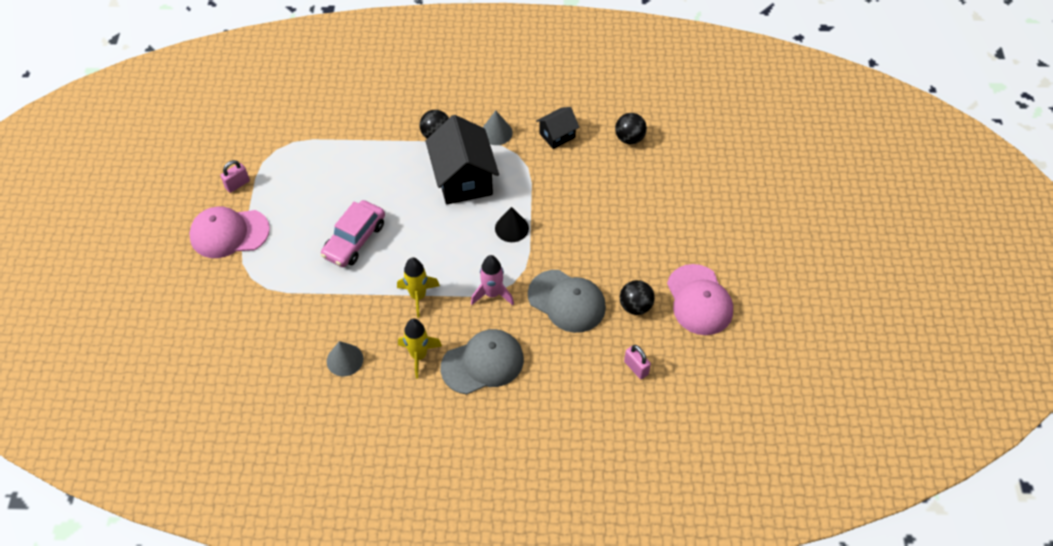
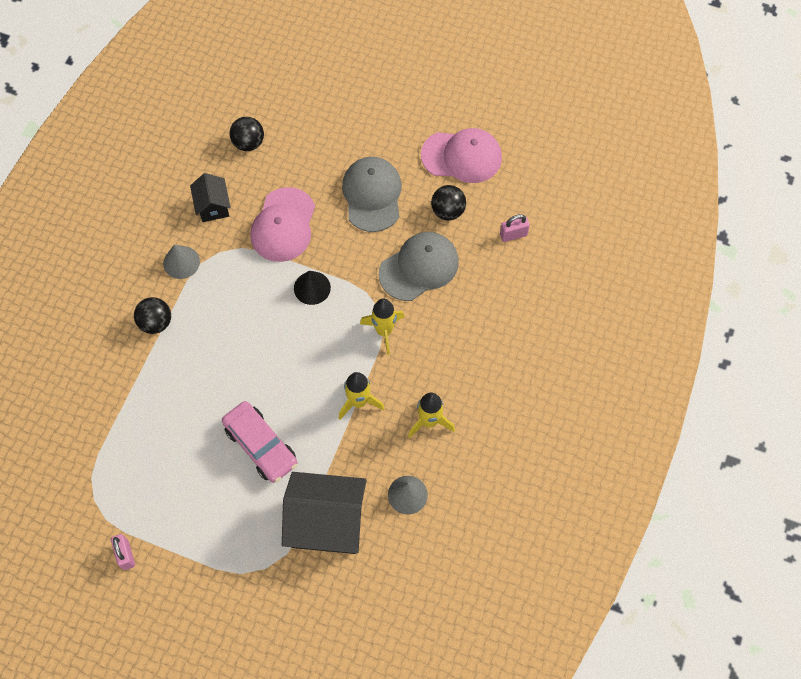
camera: 70 degrees left, 10 degrees up
(229, 233) = (193, 579): pink cap -> pink cap (283, 225)
(463, 179) = (229, 314): black house -> black house (327, 522)
(483, 363) = (460, 365): grey cap -> grey cap (372, 195)
(492, 294) = (384, 331): pink rocket -> yellow rocket

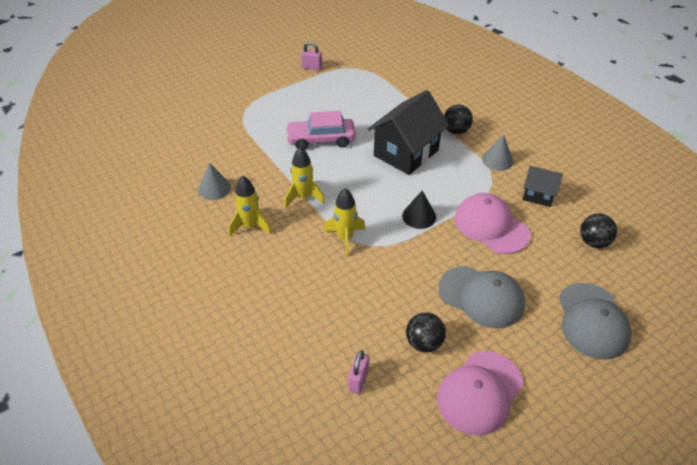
camera: 125 degrees right, 20 degrees down
(327, 522) = (240, 145): black house -> black house (406, 153)
(419, 267) = (383, 290): grey cap -> grey cap (592, 321)

